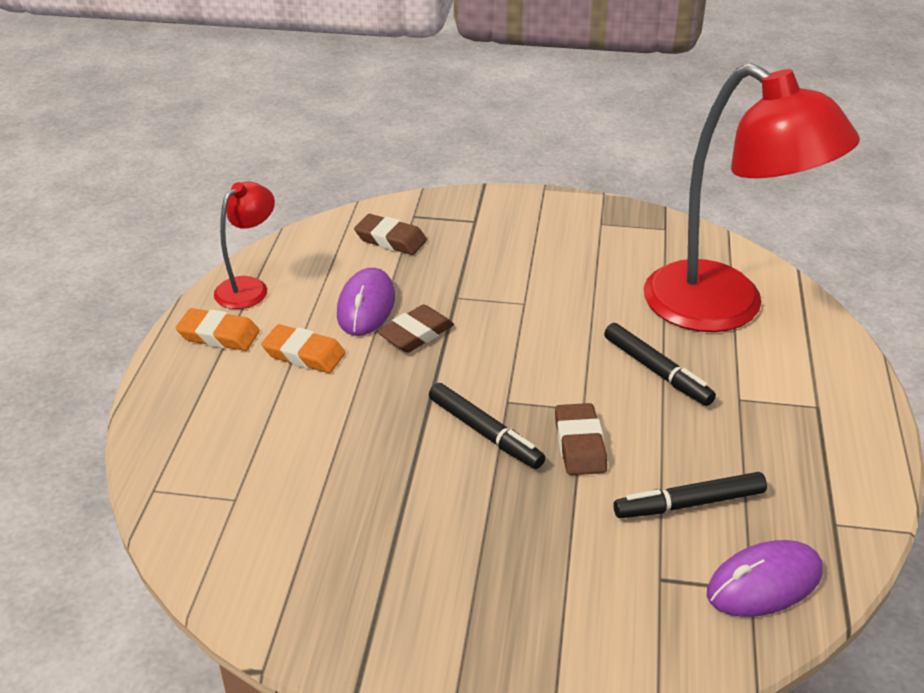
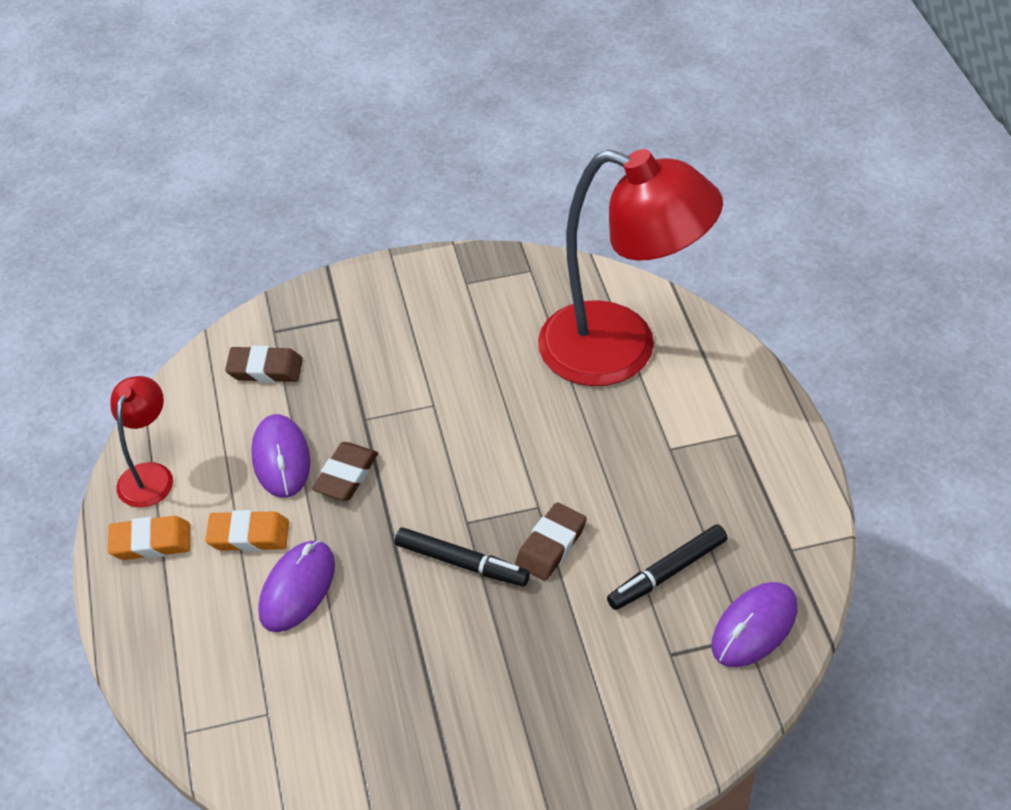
camera: 20 degrees left, 10 degrees up
(322, 407) = (297, 588): none -> purple mouse
(580, 444) = (551, 545): brown eraser -> brown eraser turned 60 degrees clockwise
(657, 371) = (587, 443): black marker -> none

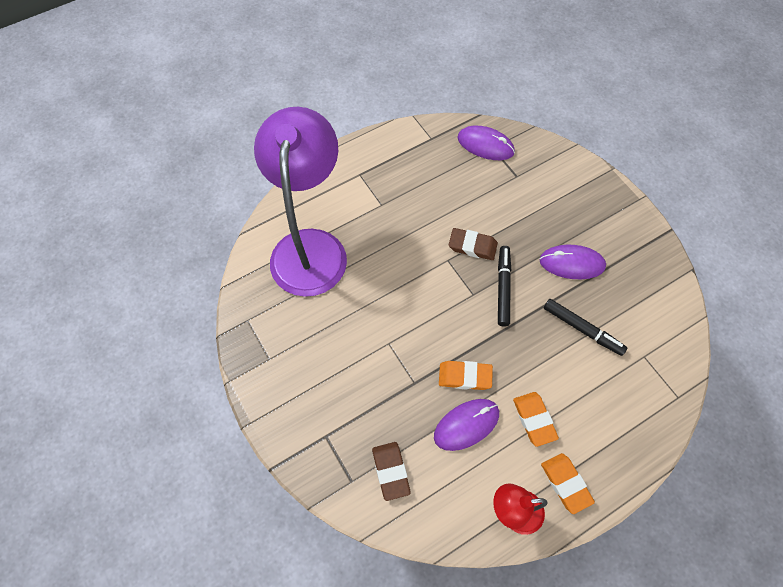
camera: 110 degrees left, 15 degrees up
(297, 588) = (559, 373): purple mouse -> purple mouse (572, 263)
(346, 475) = (465, 377): brown eraser -> orange eraser
(621, 351) = (310, 247): red lamp -> purple lamp
(667, 573) = (468, 188): black marker -> black marker (582, 329)

